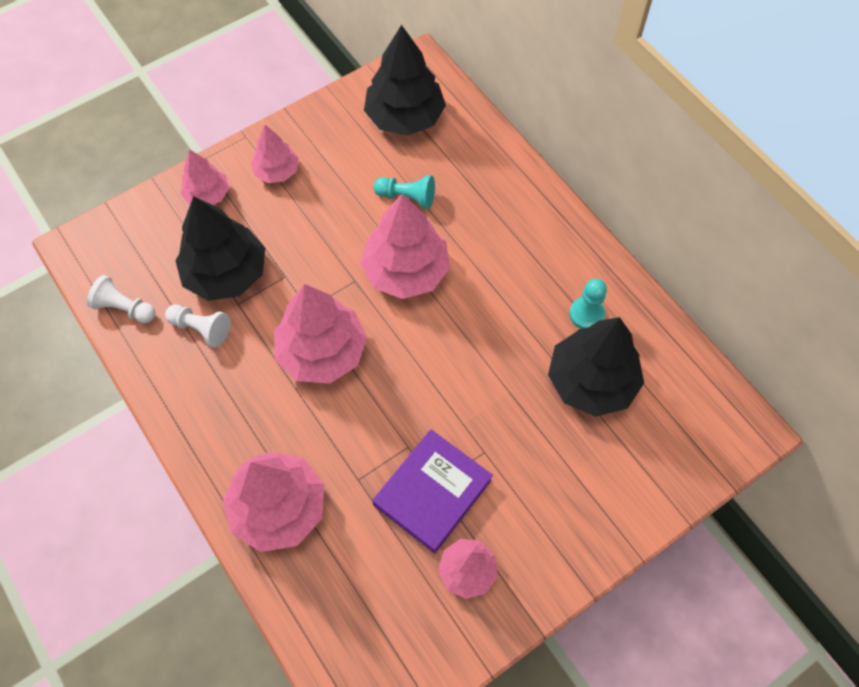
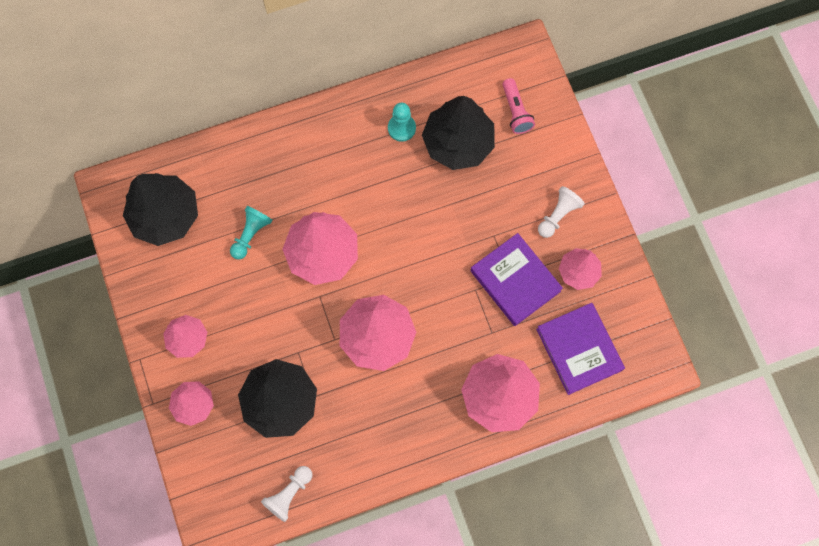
camera: 75 degrees left, 10 degrees up
(201, 329) = (328, 431): white pawn -> white pawn (558, 215)
(362, 595) = (579, 349): none -> purple book
(660, 440) = (516, 111): none -> pink flashlight

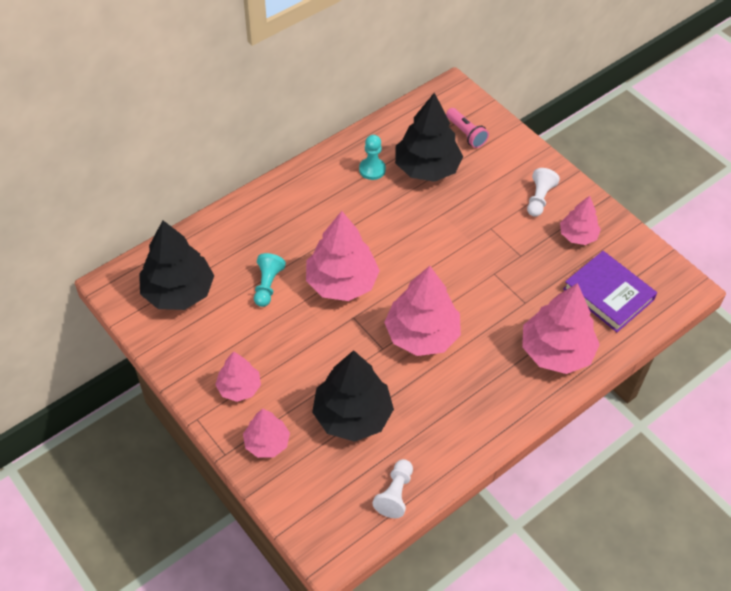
camera: 20 degrees left, 20 degrees down
(515, 281) = (526, 257): purple book -> none

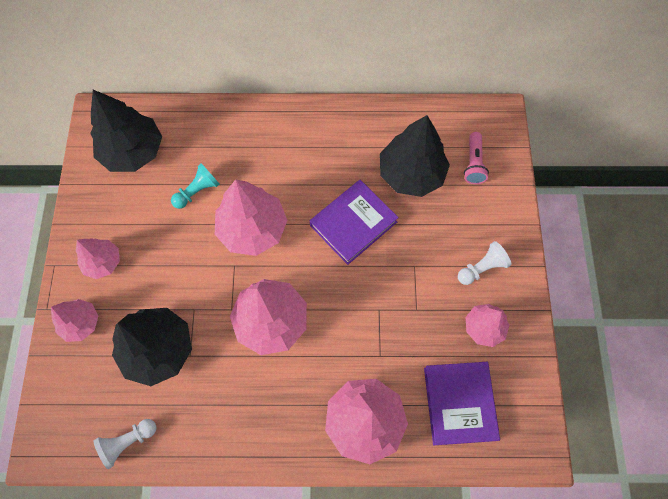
camera: 40 degrees right, 15 degrees up
(372, 169) = (365, 145): turquoise pawn -> none
(417, 229) = (353, 223): none -> purple book

